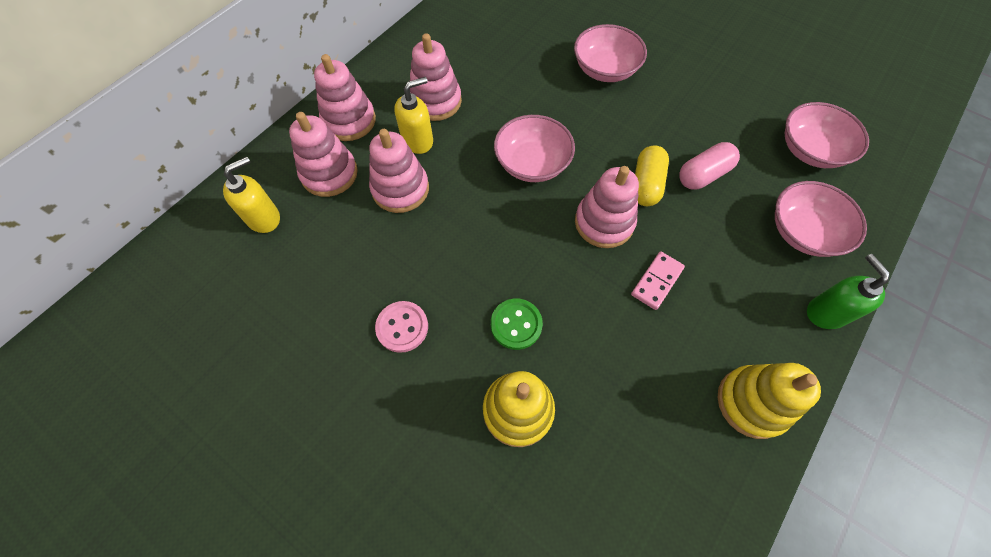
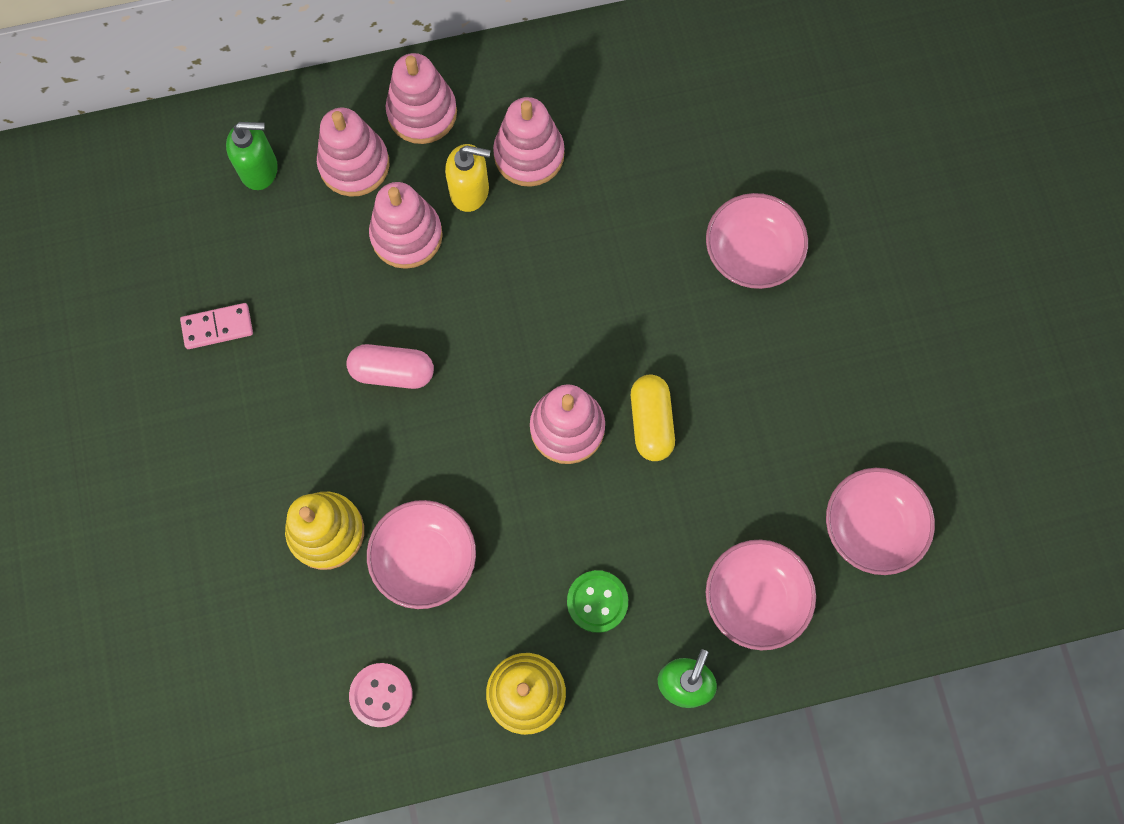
camera: 40 degrees right, 10 degrees up
(264, 218) = (259, 169): yellow soap dispenser -> green soap dispenser
(402, 327) = (294, 380): pink button -> pink button (381, 695)
(516, 324) = (392, 458): green button -> green button (597, 601)
(532, 163) = (560, 307): pink bowl -> pink bowl (425, 559)
(646, 184) = (651, 422): yellow capsule -> yellow capsule turned 60 degrees counterclockwise
(657, 281) = (557, 525): pink domino -> pink domino (217, 327)
(703, 175) = (722, 459): pink capsule -> pink capsule (392, 372)

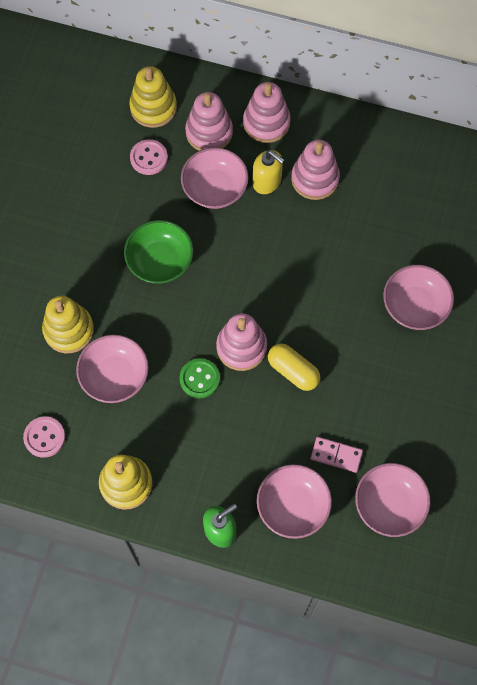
camera: 30 degrees right, 5 degrees down
(217, 327) = (77, 184): pink domino -> pink domino (336, 455)
(259, 169) = (153, 107): green soap dispenser -> yellow stacking toy
(294, 241) = (149, 158): none -> pink button
(392, 372) = (160, 261): pink capsule -> green bowl
(406, 235) = (215, 188): pink stacking toy -> pink bowl
(597, 601) = (198, 455): green button -> green button (199, 379)
(651, 422) = (293, 371): yellow capsule -> yellow capsule turned 75 degrees counterclockwise

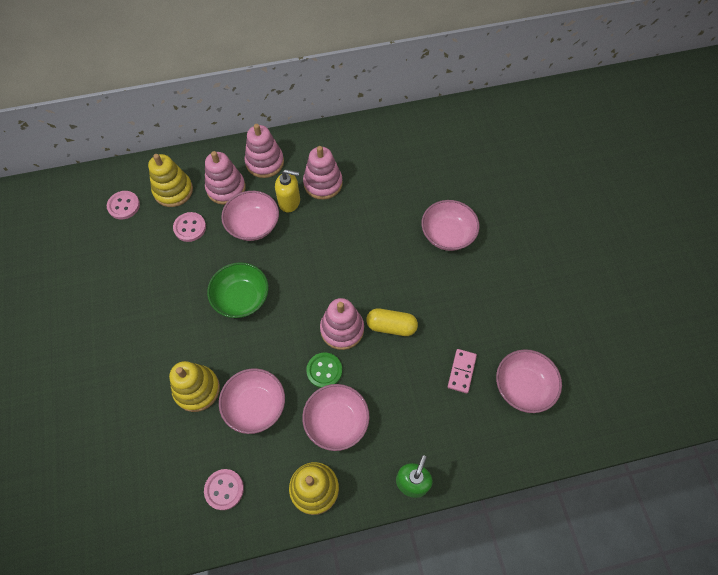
camera: 30 degrees left, 5 degrees down
(95, 99) = (124, 206): none -> pink button
(293, 506) = (455, 429): pink bowl -> pink bowl (336, 421)
(336, 455) = (461, 371): pink domino -> pink domino turned 60 degrees counterclockwise

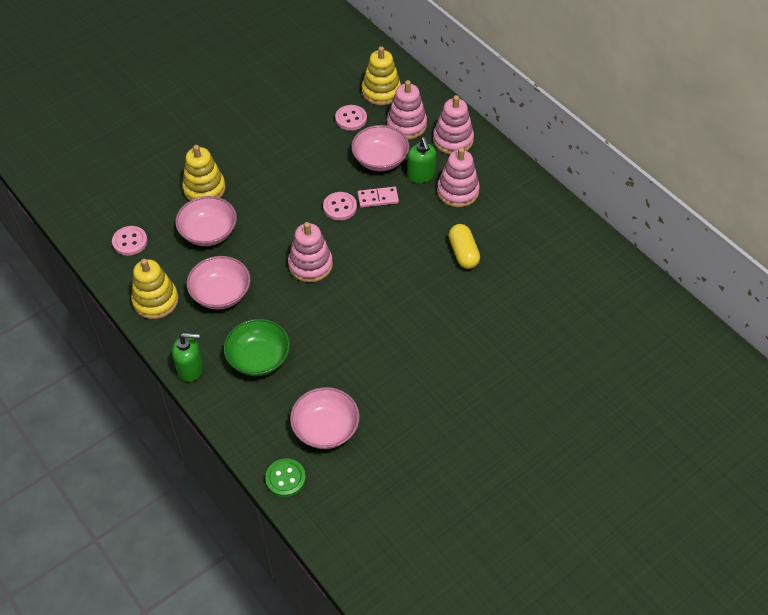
camera: 65 degrees right, 10 degrees down
(124, 206) = (346, 67): pink button -> pink button (340, 207)
(241, 298) = (302, 182): green bowl -> green bowl (259, 358)
(289, 202) = (421, 175): yellow soap dispenser -> green soap dispenser
(324, 370) = (263, 267): green button -> green button (285, 478)
(391, 326) = (333, 300): yellow capsule -> yellow capsule (463, 253)
(447, 234) = (461, 311): pink bowl -> none
(461, 371) = (316, 372): pink domino -> pink domino (378, 198)

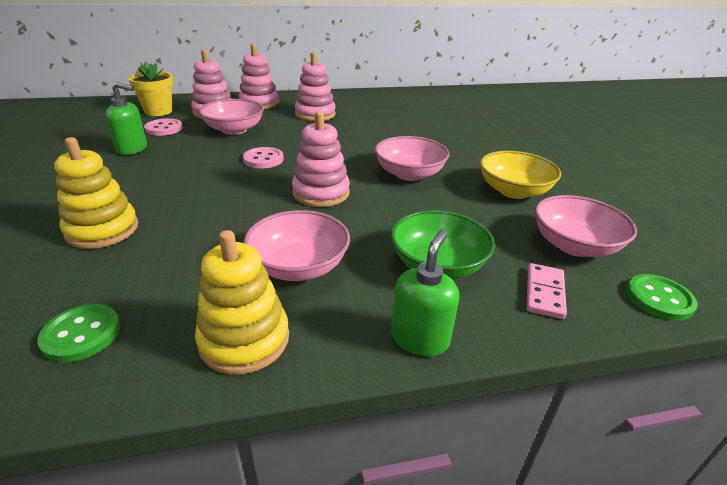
camera: 65 degrees left, 20 degrees down
(130, 242) = (81, 334): pink button -> green button
(208, 232) = (180, 247): pink bowl -> pink bowl (409, 174)
(378, 198) = (278, 142): pink domino -> pink domino (544, 293)
(381, 91) = (158, 111): yellow stacking toy -> yellow flower pot
(390, 379) = (513, 191): none -> yellow bowl
(421, 175) = (278, 121): green soap dispenser -> green soap dispenser (132, 149)
(463, 253) = (384, 127): yellow capsule -> none

